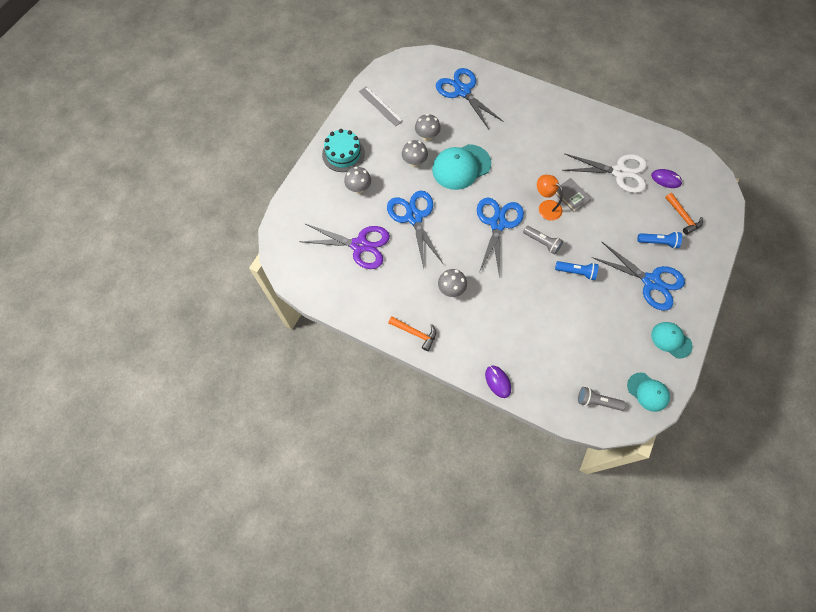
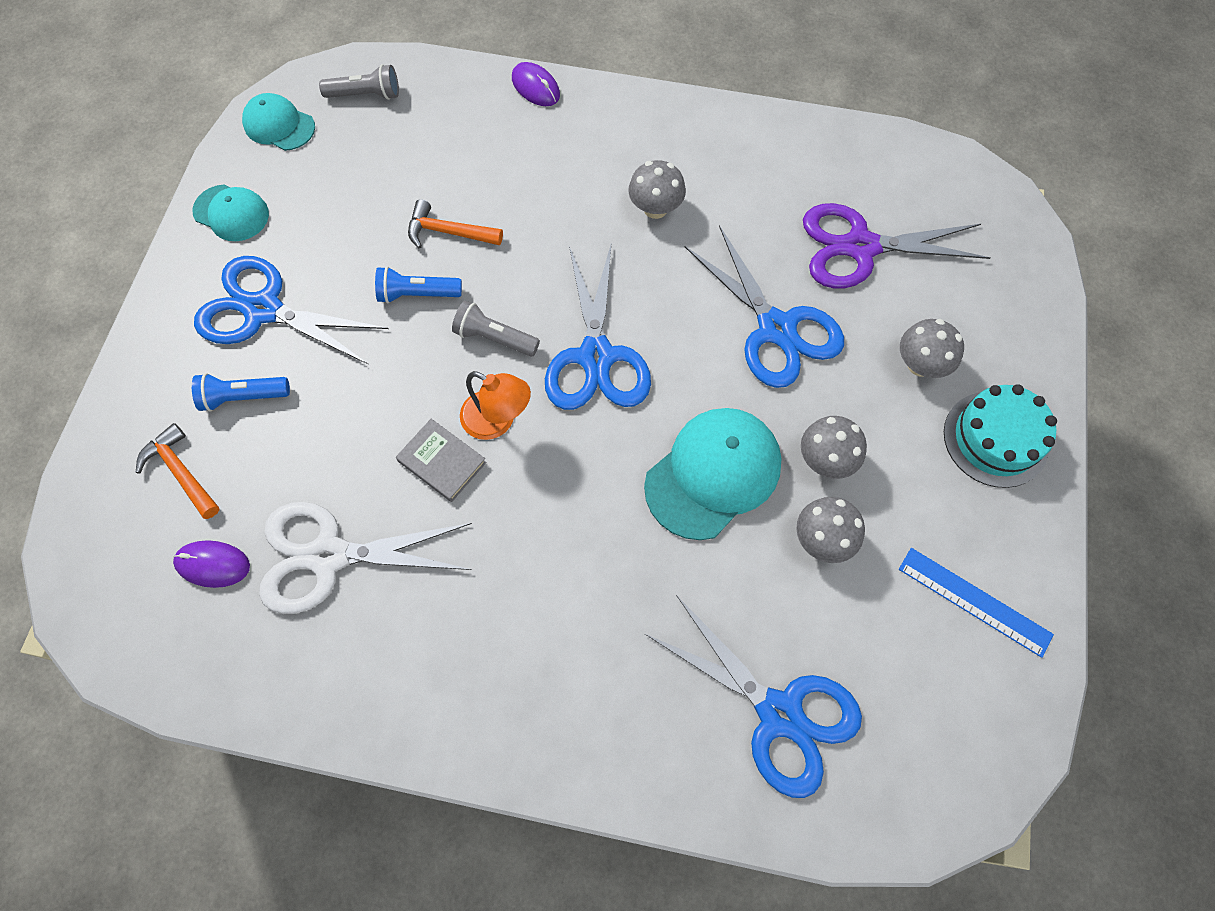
camera: 165 degrees right, 0 degrees up
(380, 106) = (974, 601): grey ruler -> blue ruler
(415, 333) = (696, 125): orange hammer -> orange hammer (448, 232)

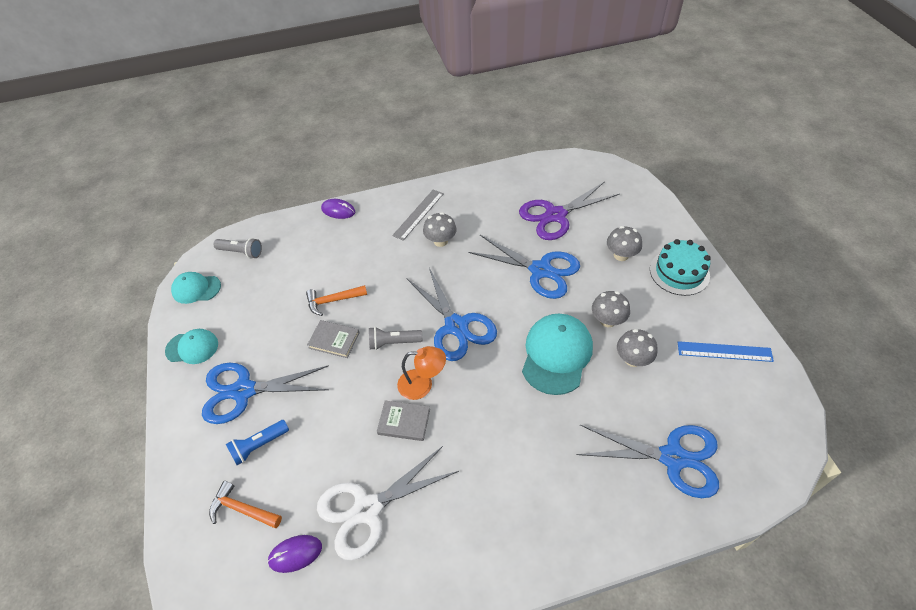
camera: 25 degrees left, 15 degrees down
(366, 95) = (241, 252): grey flashlight -> grey flashlight turned 45 degrees clockwise
(417, 294) = (334, 340): blue flashlight -> grey book
(649, 147) = (418, 214): none -> grey ruler

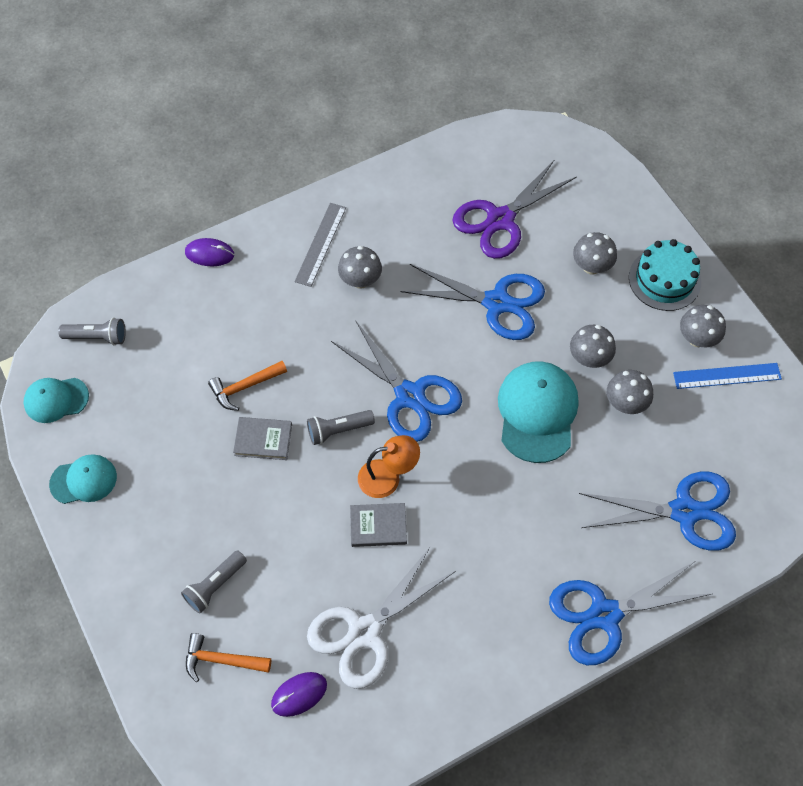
camera: 15 degrees left, 10 degrees up
(244, 391) = (172, 524): blue scissors -> blue scissors (605, 615)
(259, 446) = (215, 586): blue flashlight -> grey flashlight
(701, 319) = (697, 338): none -> grey mushroom

